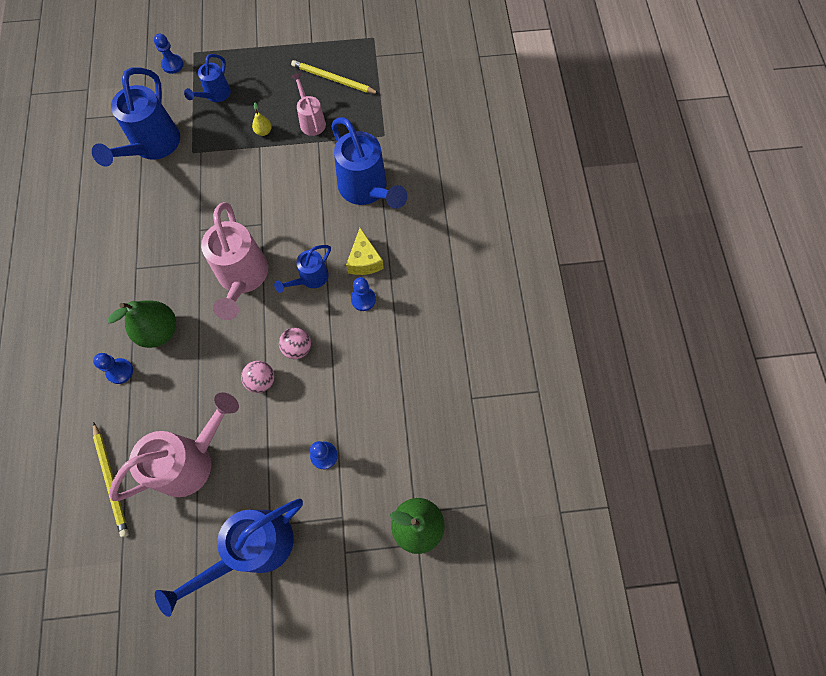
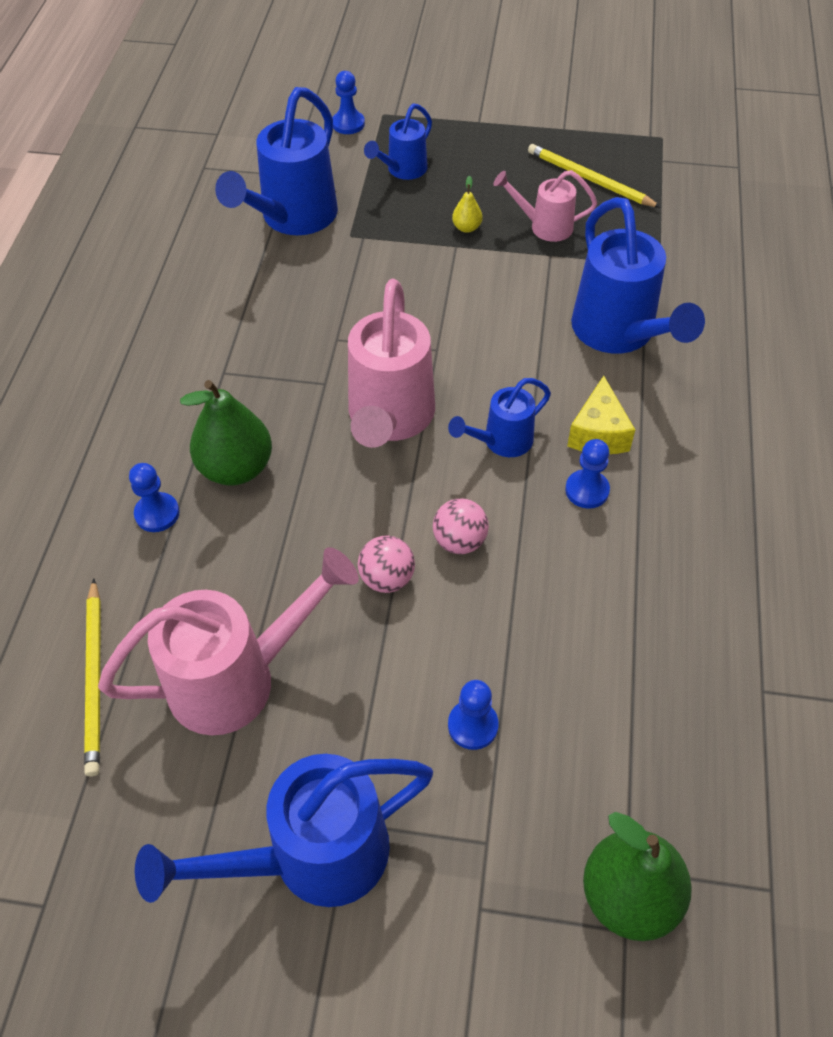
camera: 15 degrees right, 15 degrees down
(311, 121) = (544, 226): pink watering can -> pink watering can turned 75 degrees counterclockwise

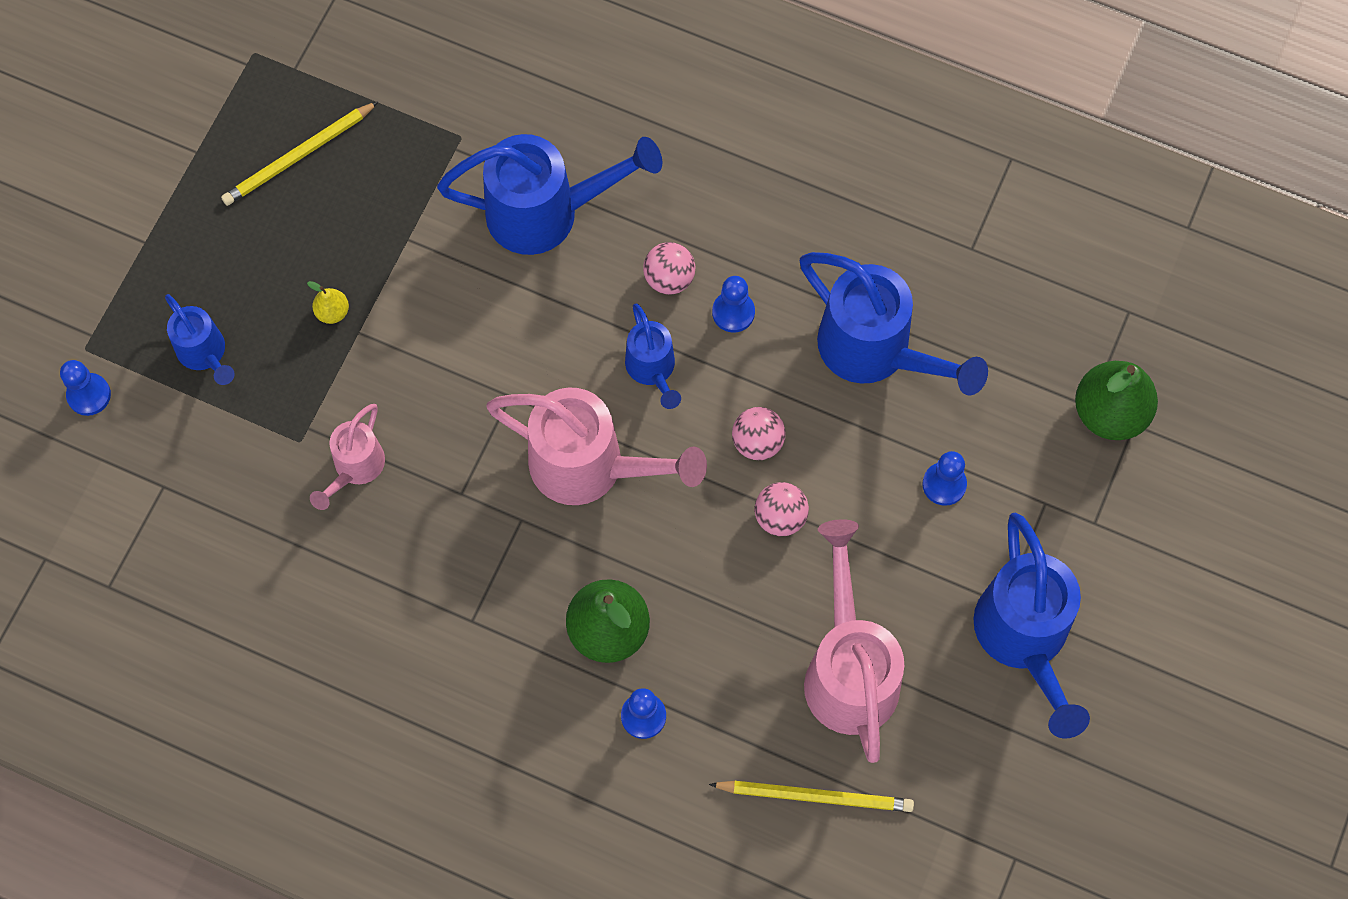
camera: 75 degrees left, 15 degrees up
(293, 218) = (246, 498): blue watering can -> blue watering can (875, 351)
(544, 226) = (360, 230): pink watering can -> pink watering can (355, 468)
(598, 433) = (669, 278): yellow cheese -> pink ball

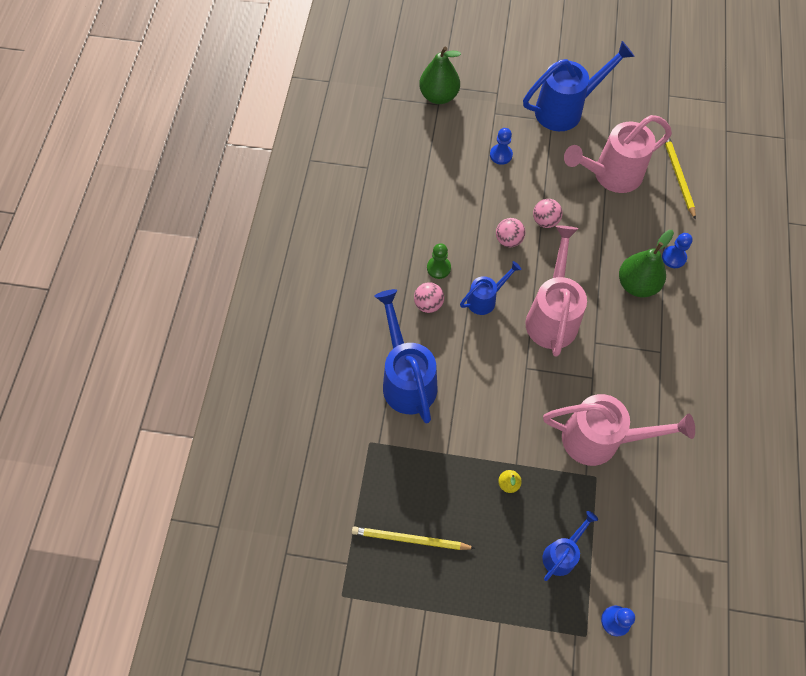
camera: 105 degrees left, 5 degrees down
(298, 156) = (410, 539): yellow pencil -> yellow pencil turned 150 degrees clockwise
(355, 468) = (600, 439): pink watering can -> pink watering can, size x1.83
(733, 312) = (438, 268): blue pawn -> green pawn
(875, 351) = (439, 198): blue watering can -> none

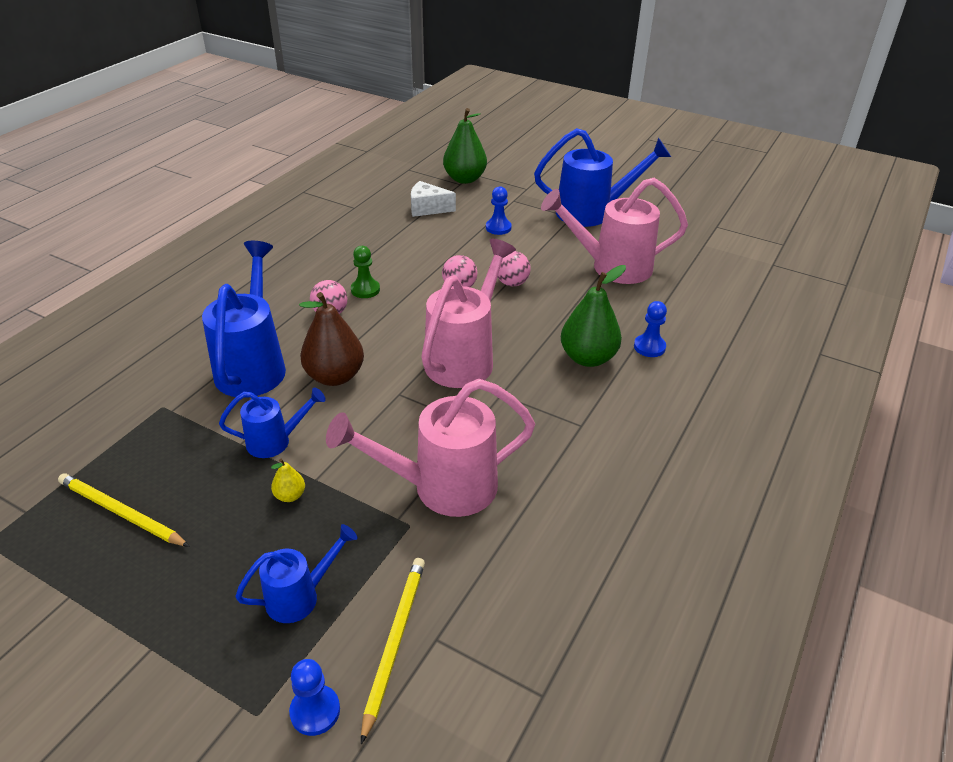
camera: 20 degrees right, 25 degrees down
(430, 148) = (427, 208): none -> white cheese
(472, 368) = (335, 376): none -> brown pear
(485, 299) = (396, 325): blue watering can -> blue watering can (275, 441)
(600, 439) = (442, 487): pink watering can -> pink watering can turned 135 degrees clockwise
(678, 176) = (693, 285): yellow pencil -> yellow pencil (394, 642)

